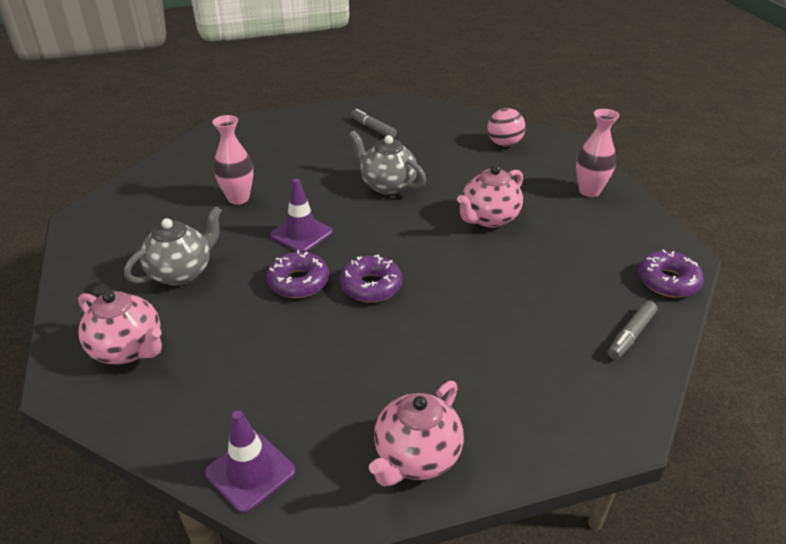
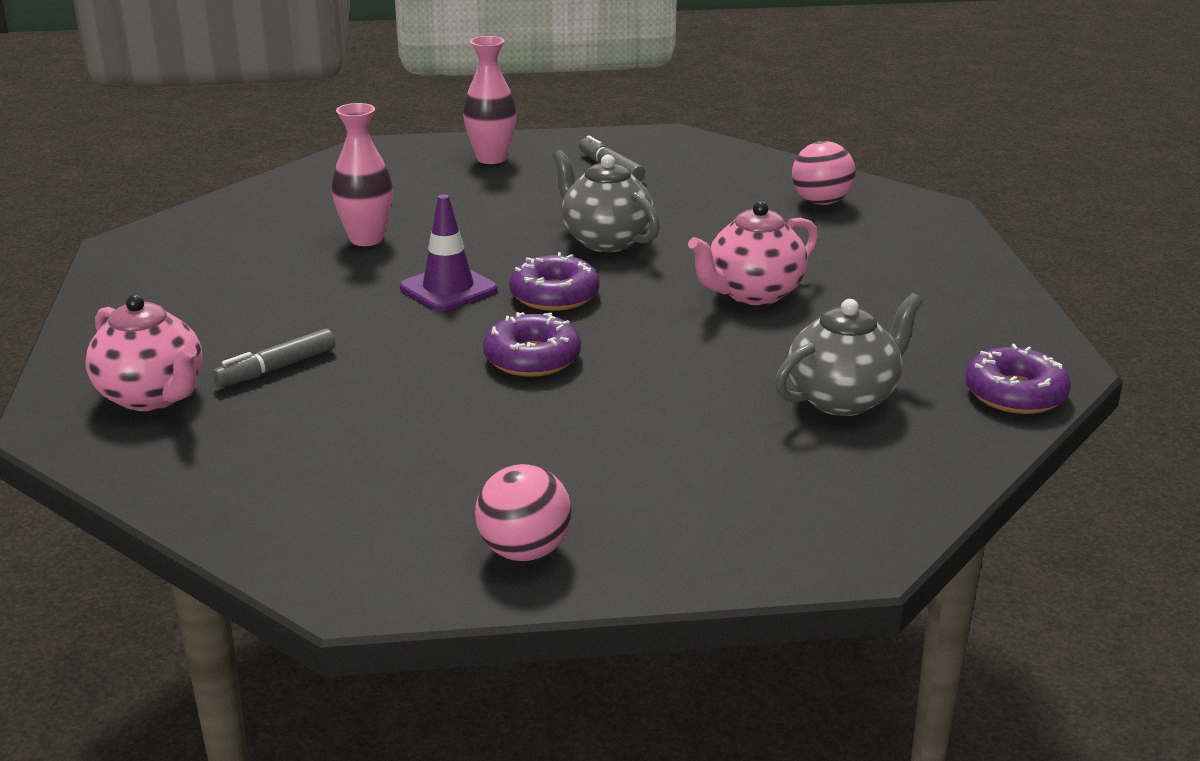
camera: 10 degrees right, 10 degrees down
(182, 272) = (254, 318): grey teapot -> grey teapot (843, 398)
(250, 472) = (282, 541): purple traffic cone -> none
(298, 282) = (423, 344): purple donut -> purple donut (554, 295)
(416, 457) = (524, 551): pink teapot -> pink ball
(589, 191) = (938, 272): pink vase -> pink vase (491, 158)
(631, 335) = (920, 451): grey marker -> grey marker (277, 368)

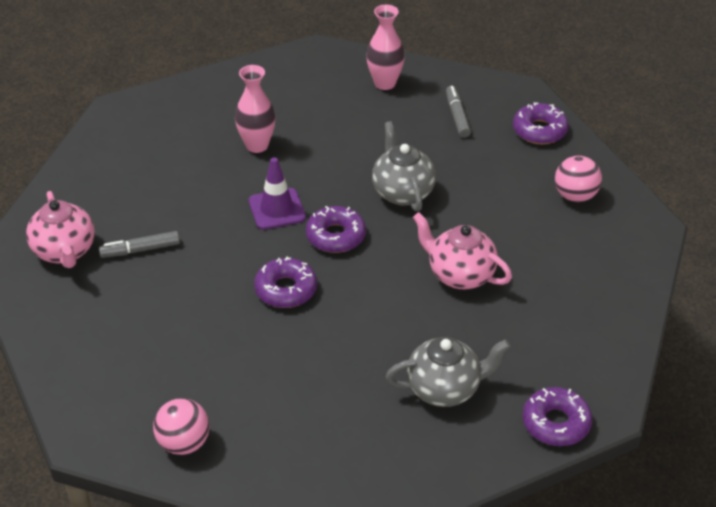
camera: 25 degrees right, 15 degrees up
(722, 161) = (539, 130): none -> purple donut
(753, 294) = (460, 275): pink teapot -> pink teapot turned 45 degrees clockwise

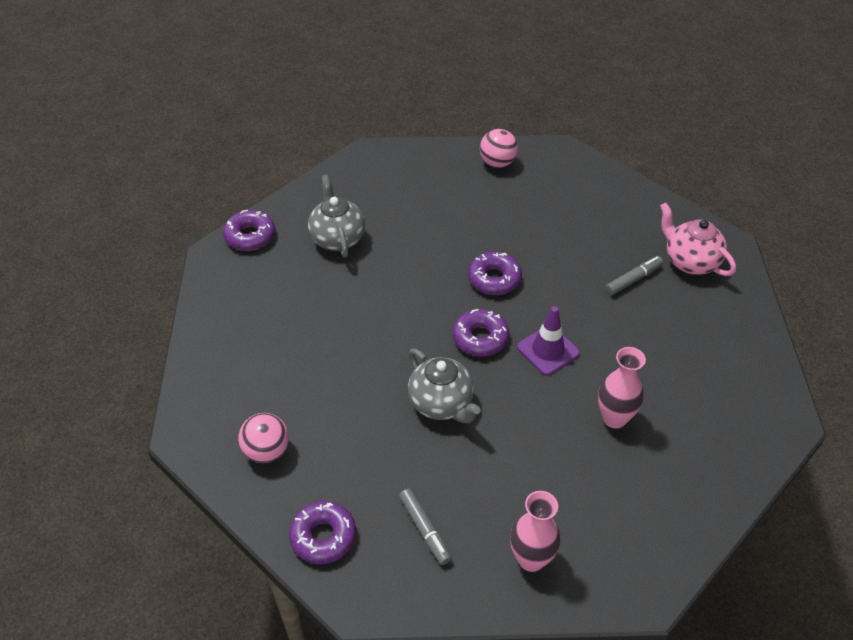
camera: 160 degrees right, 5 degrees up
(445, 389) = (337, 238): grey teapot -> grey teapot turned 105 degrees clockwise
(460, 275) = (356, 331): pink teapot -> none

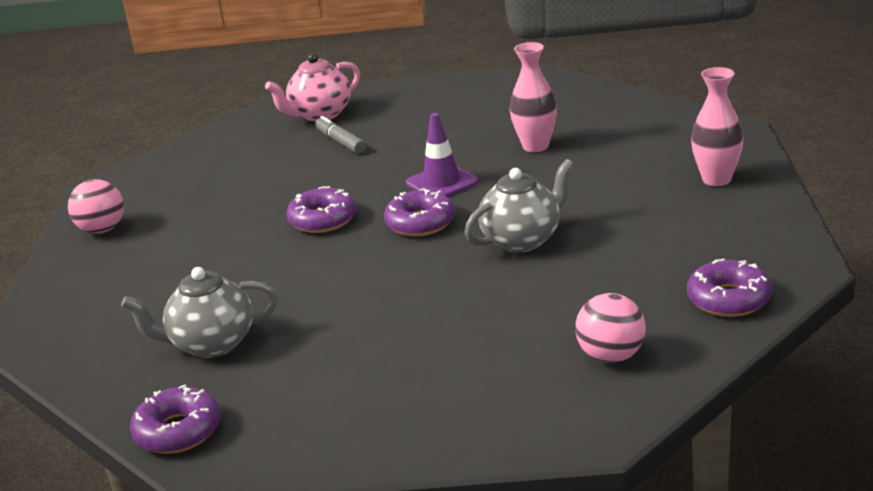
camera: 85 degrees left, 20 degrees down
(424, 529) = (699, 237): grey marker -> none

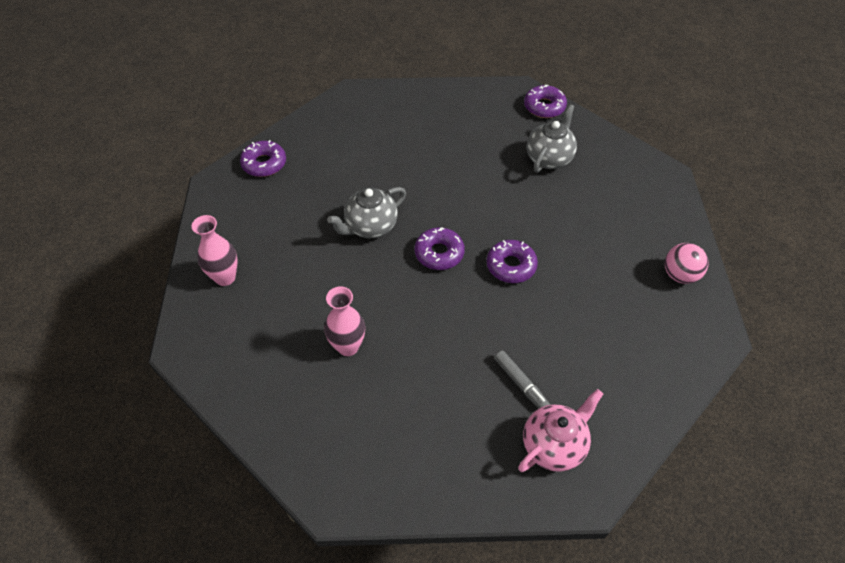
camera: 175 degrees right, 25 degrees up
(211, 344) = (549, 158): grey teapot -> grey teapot turned 45 degrees counterclockwise
(442, 183) = (426, 302): purple traffic cone -> none
(611, 356) = (335, 132): pink ball -> none

